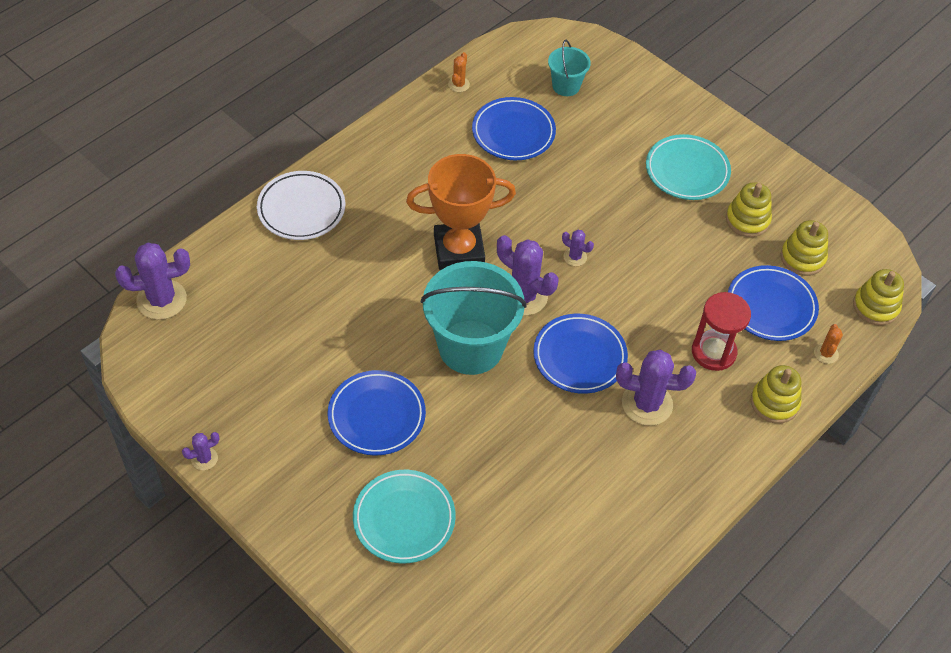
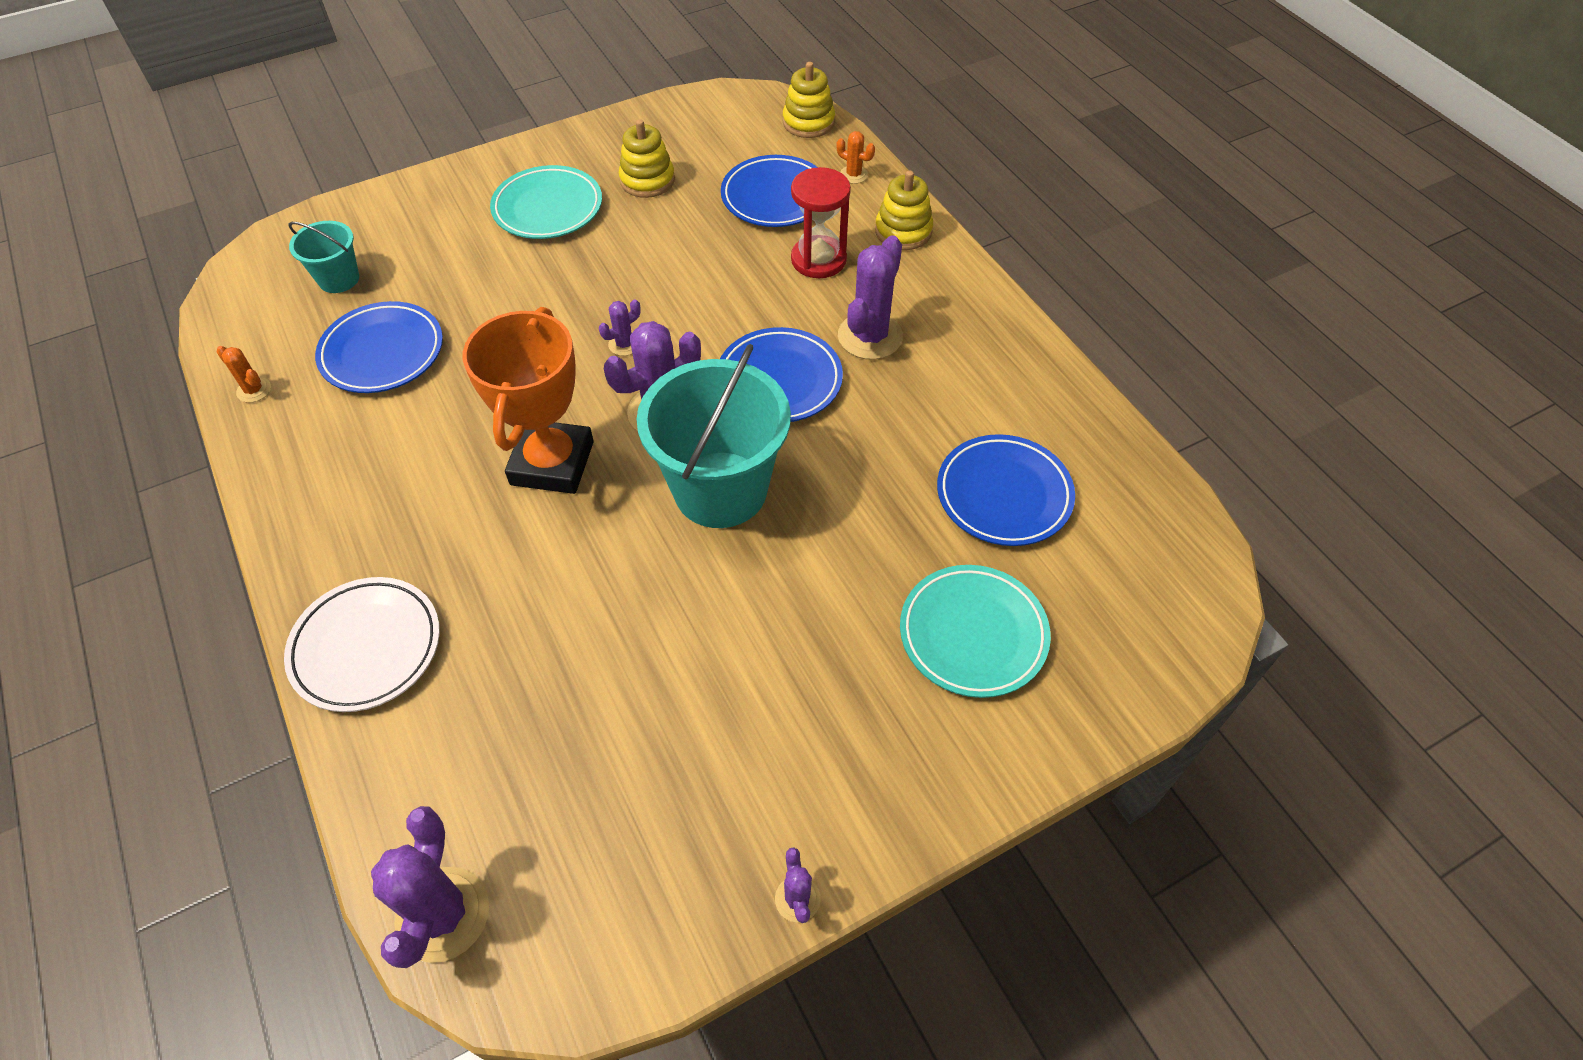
camera: 70 degrees left, 0 degrees up
(376, 416) = (794, 629): blue plate -> blue plate (1003, 494)
(802, 258) = (721, 154): yellow stacking toy -> none

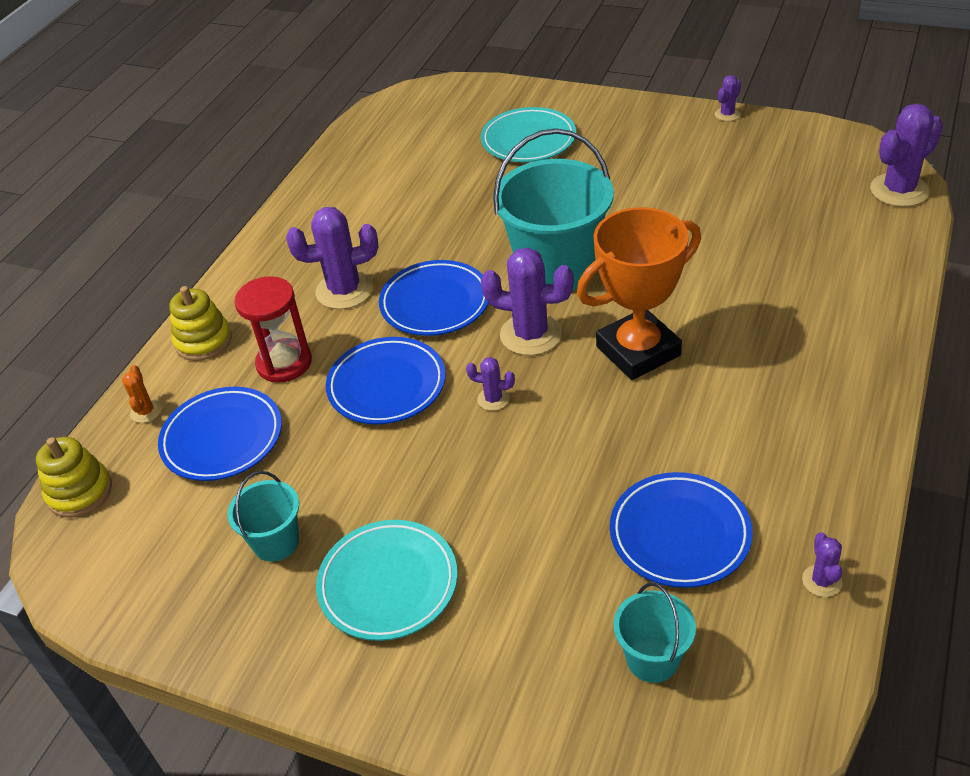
camera: 125 degrees left, 10 degrees down
(254, 390) = (822, 581): orange cactus -> purple cactus
(366, 647) = (858, 320): white plate -> none
(647, 180) = (276, 542): yellow stacking toy -> turquoise bucket
(1003, 494) = (421, 175): blue plate -> blue plate (387, 385)

